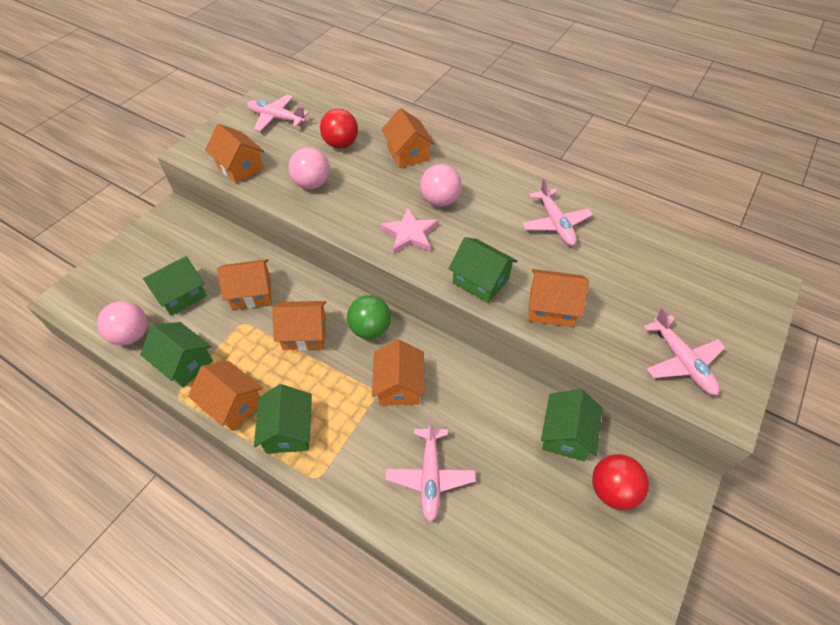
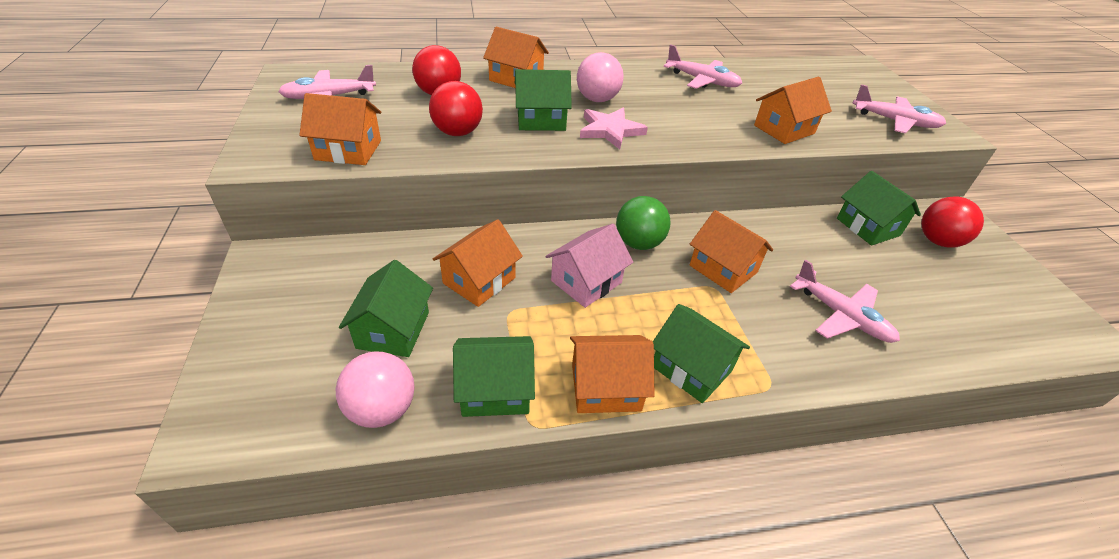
camera: 45 degrees left, 10 degrees down
(304, 334) = (586, 282): orange house -> pink house
(312, 184) = (457, 132): pink ball -> red ball
(480, 280) = (714, 136): green house -> green house (541, 120)

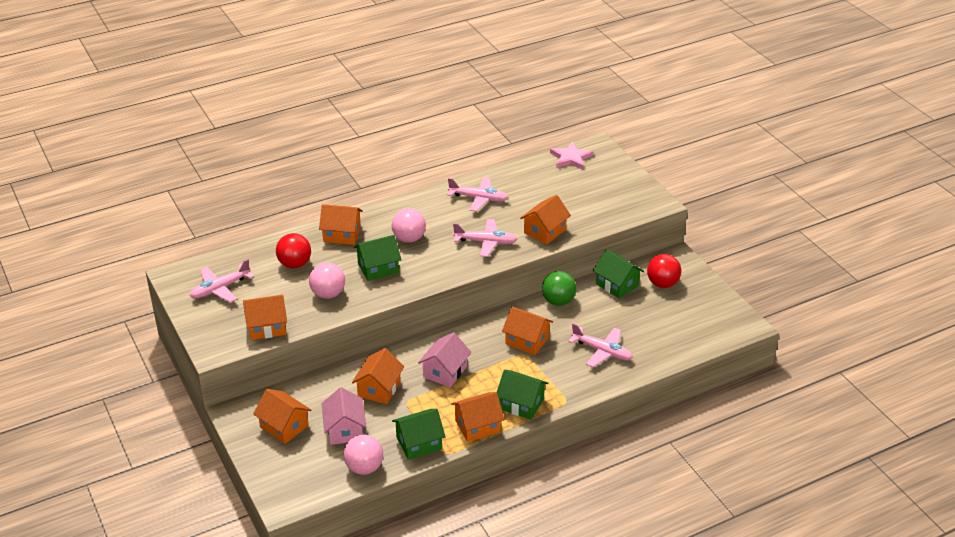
camera: 15 degrees left, 5 degrees down
(310, 298) = (284, 426): none -> orange house
(393, 330) = (345, 429): green house -> pink house
(457, 132) = (328, 294): red ball -> pink ball
(610, 130) = (428, 264): pink star -> pink star (571, 158)
(638, 243) = (469, 337): green ball -> green ball (558, 301)
(895, 121) = (620, 202): pink plane -> pink plane (486, 242)

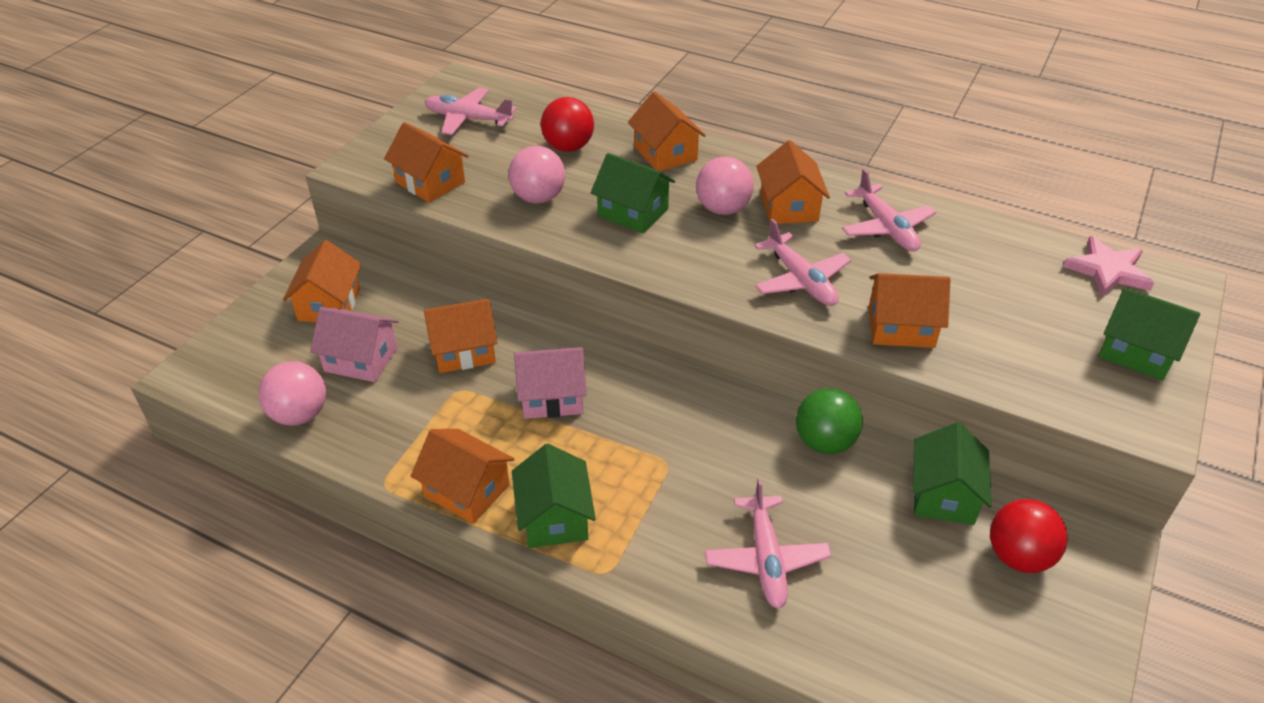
camera: 55 degrees right, 5 degrees up
(345, 429) = (361, 359): pink house -> pink house turned 60 degrees clockwise
(419, 443) = (385, 445): green house -> green house (1136, 352)
(527, 340) = (700, 451): orange house -> orange house (789, 207)

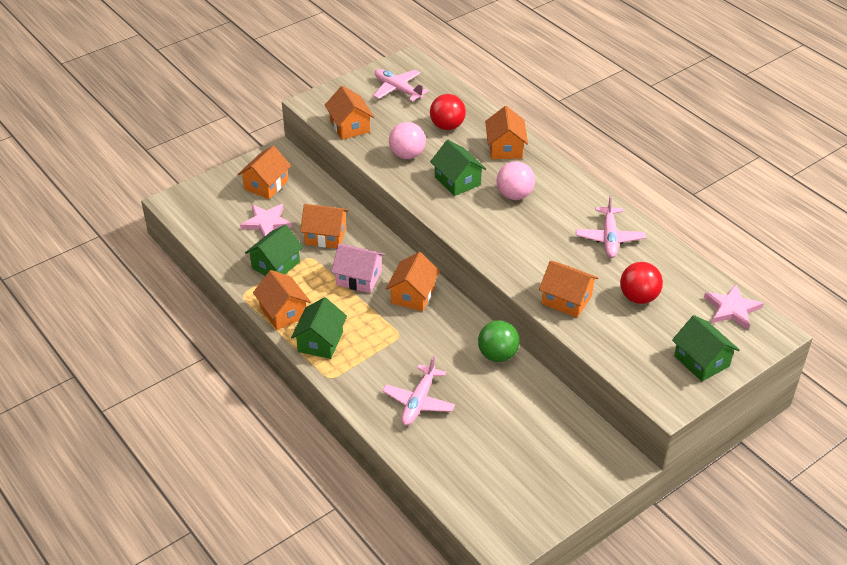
camera: 25 degrees right, 0 degrees up
(299, 414) = (219, 243): pink ball -> none
(361, 359) = (266, 223): pink house -> pink star
(789, 207) = (557, 206): orange house -> orange house (413, 295)
(801, 280) = (528, 253): pink plane -> none
(943, 495) = (545, 406): green house -> green house (275, 265)
(1018, 556) = (562, 451): red ball -> red ball (638, 297)

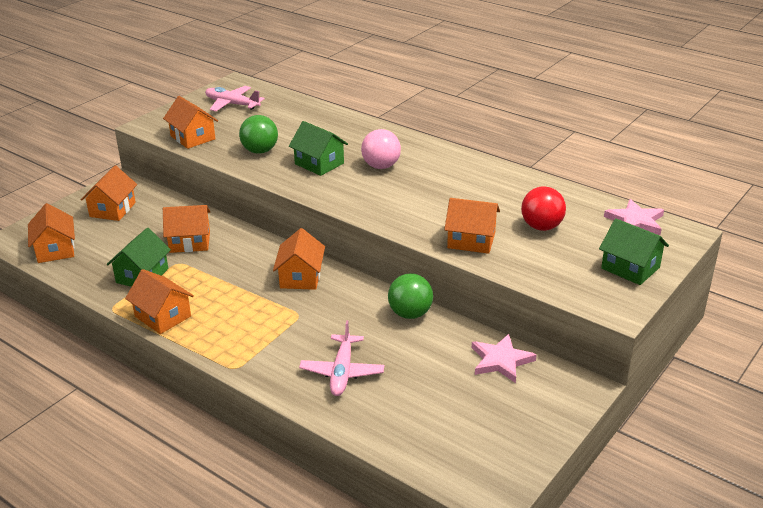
camera: 15 degrees left, 10 degrees down
(266, 223) = (122, 241): pink star -> pink star (501, 360)
(320, 342) = (213, 336): green house -> none
(359, 278) = (237, 272): pink house -> none
(407, 155) = (260, 151): pink ball -> green ball
(447, 126) = (292, 124): red ball -> none
(505, 148) = (356, 132): orange house -> orange house (55, 250)
(609, 238) = (489, 185): pink plane -> none

